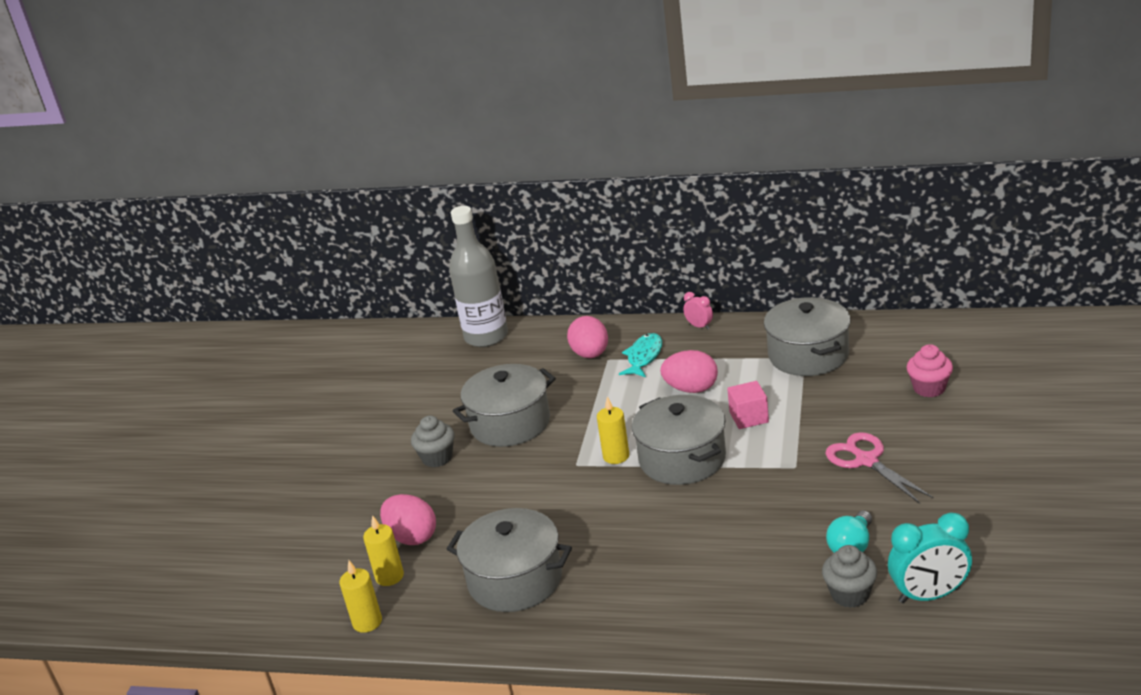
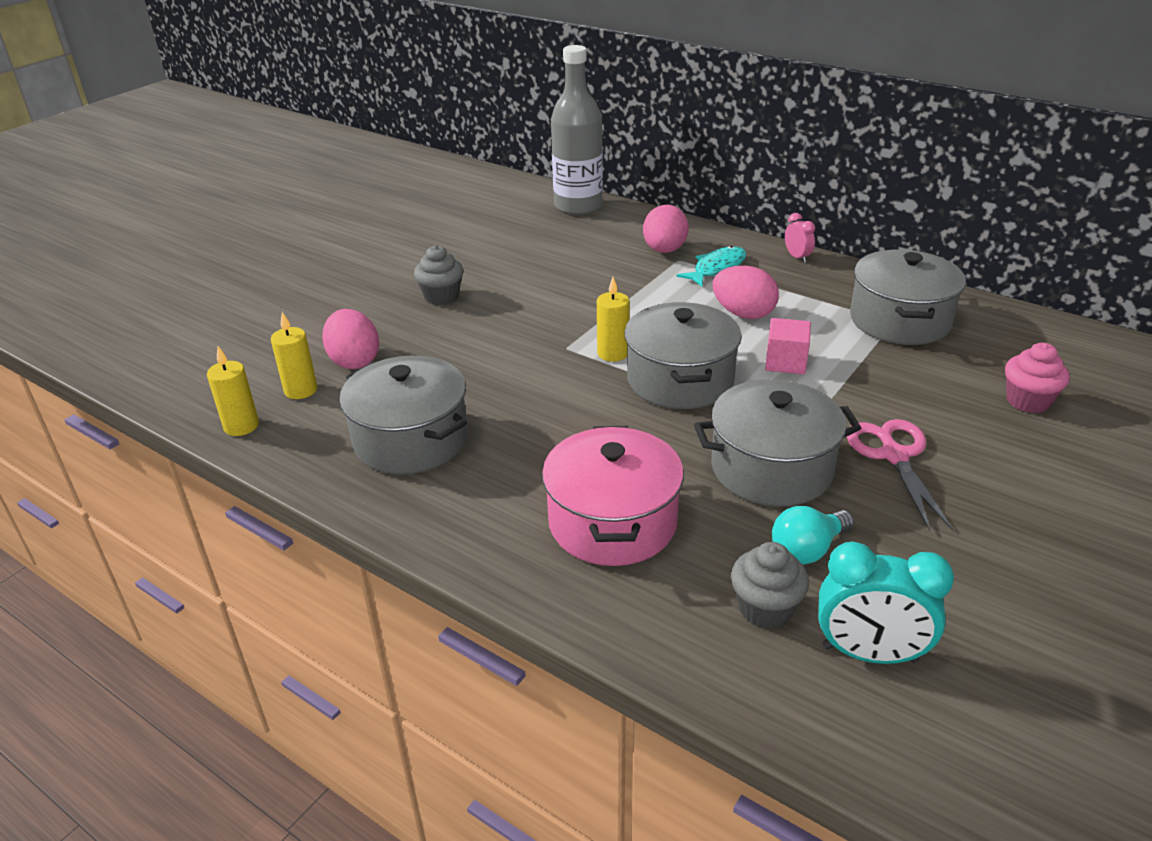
camera: 20 degrees right, 5 degrees up
(510, 423) = (535, 288): grey pot -> grey pot (771, 468)
(711, 580) = (613, 522): none -> pink pot

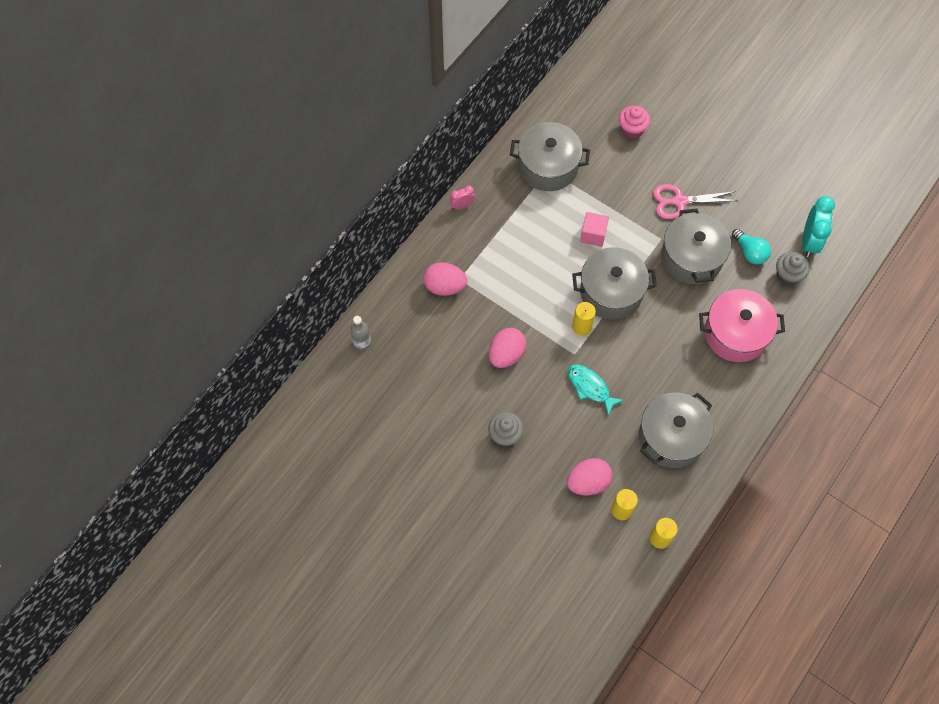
camera: 90 degrees left, 30 degrees up
(578, 206) = (362, 342): grey bottle -> grey bottle, size x0.45
(716, 268) = (474, 256): turquoise fish -> turquoise fish (590, 387)
(743, 314) = (536, 249): pink egg -> pink egg (506, 354)

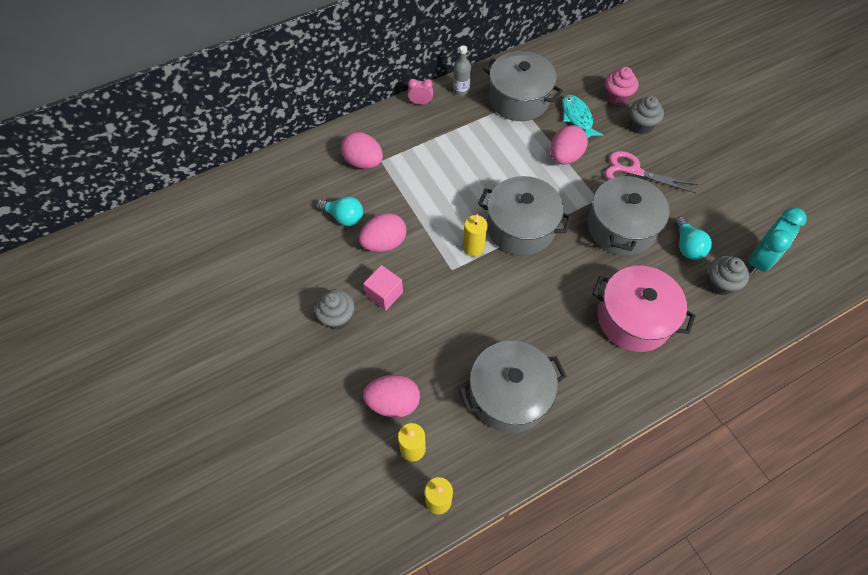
camera: 25 degrees right, 5 degrees down
(362, 342) = (258, 180): grey bottle -> grey bottle (461, 90)
(458, 346) = (344, 217): none -> turquoise light bulb
(590, 387) = (449, 308): turquoise fish -> turquoise fish (577, 118)
(593, 235) = (530, 170): pink cube -> pink cube (384, 294)
(615, 209) = (565, 156): none -> pink egg
(665, 151) = (641, 125): none -> grey cupcake

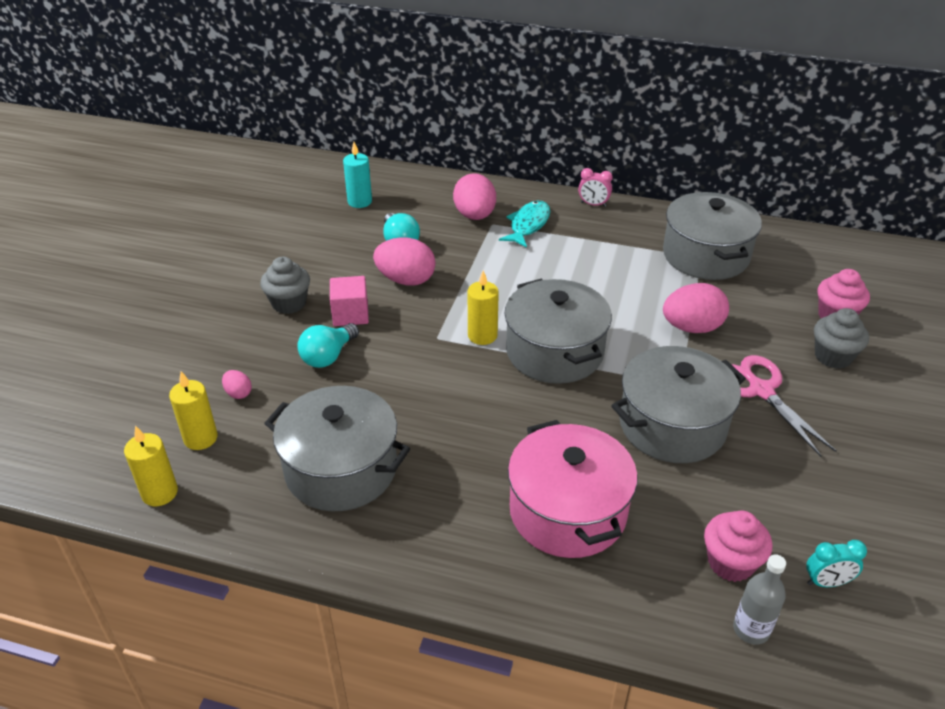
camera: 45 degrees right, 20 degrees down
(276, 204) = (359, 201): none -> turquoise candle
(393, 402) = (238, 393): pink egg -> pink egg, size x0.48
(420, 103) = (593, 204): pink clock -> pink clock turned 150 degrees clockwise
(461, 90) = (650, 217): grey bottle -> grey bottle (751, 629)
(577, 118) = (756, 305): turquoise fish -> turquoise fish (528, 225)
(687, 246) = (736, 497): turquoise light bulb -> turquoise light bulb (328, 356)
(719, 284) = (730, 563): grey cupcake -> pink cupcake
(759, 260) = (826, 582): turquoise clock -> turquoise clock, size x0.53

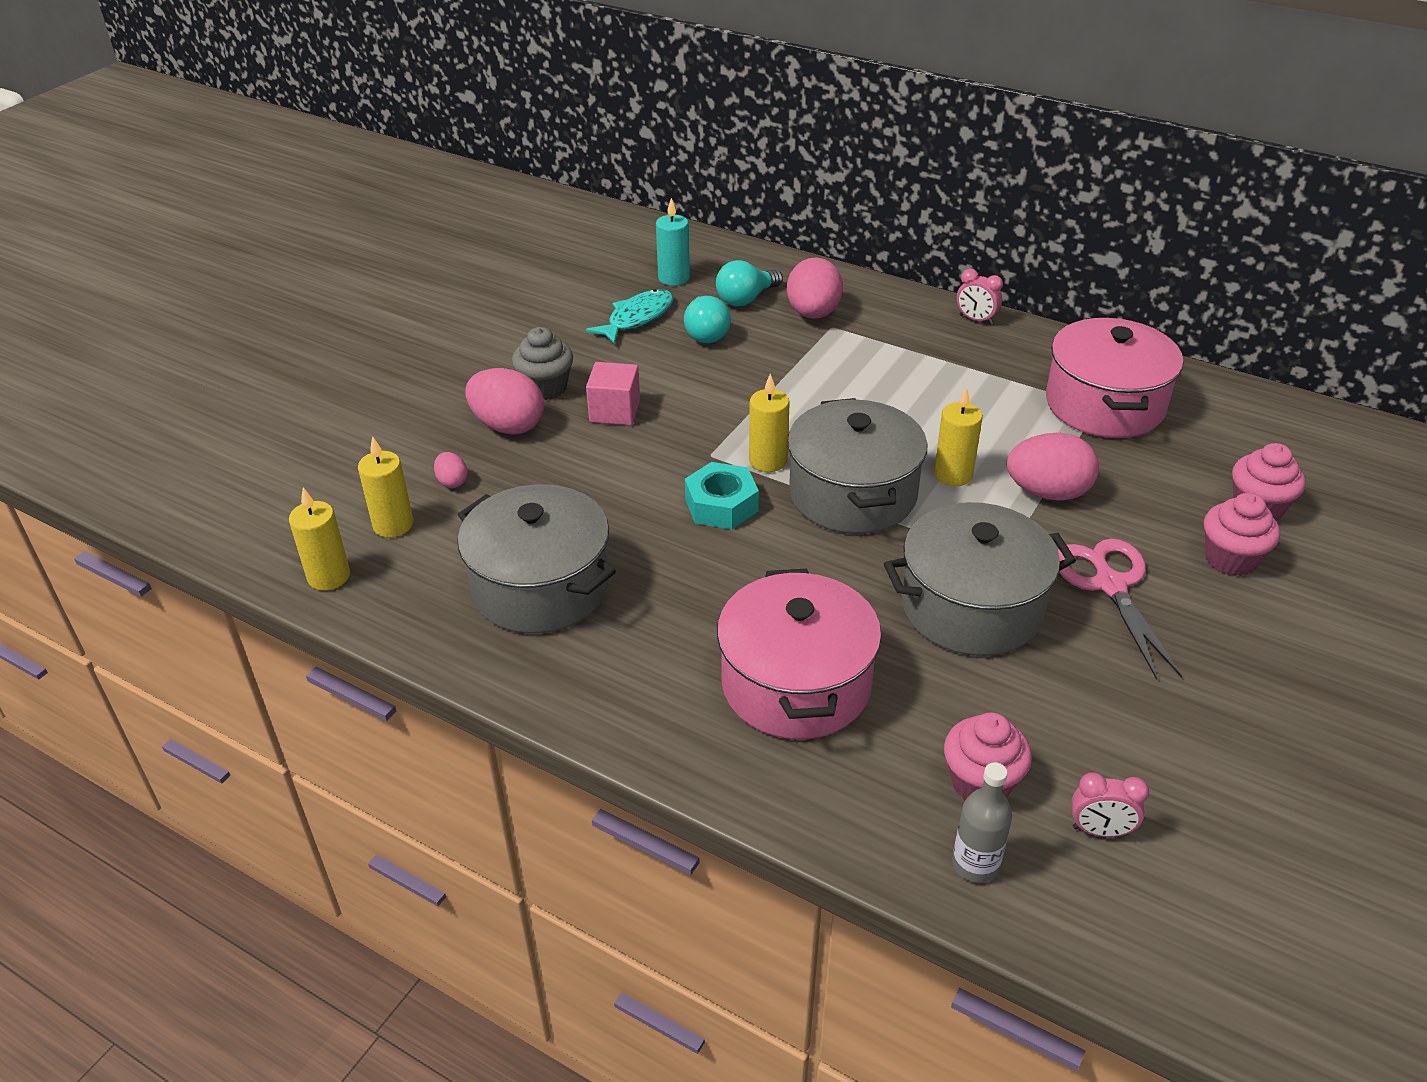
camera: 15 degrees right, 0 degrees up
(328, 356) = (570, 456): turquoise light bulb -> turquoise light bulb (746, 299)
(406, 280) = (697, 380): pink egg -> pink egg (508, 426)
(460, 377) = (721, 505): none -> turquoise nut
(528, 225) = (878, 334): turquoise fish -> turquoise fish (637, 318)
(621, 325) = (953, 475): none -> yellow candle
(705, 255) = (1104, 405): grey pot -> pink pot
(826, 582) = (1100, 831): turquoise clock -> pink clock
(833, 356) = (1230, 559): grey cupcake -> pink cupcake

